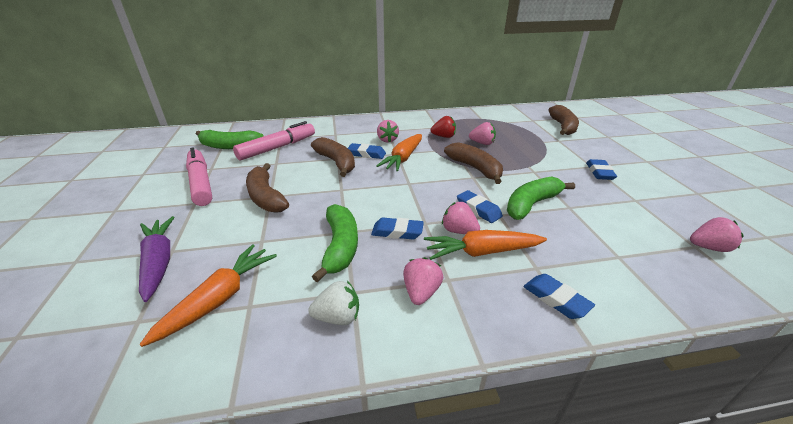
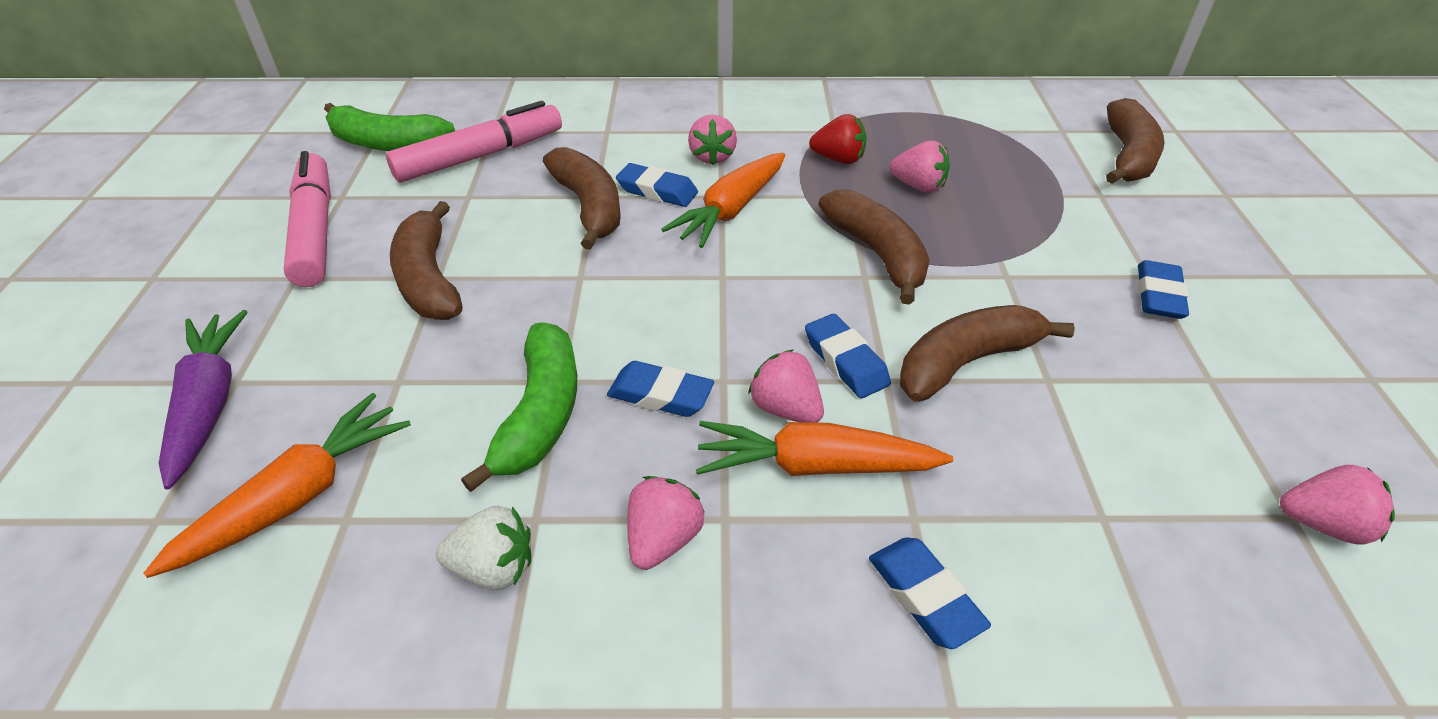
camera: 10 degrees right, 10 degrees up
(532, 204) = (966, 362): green banana -> brown banana

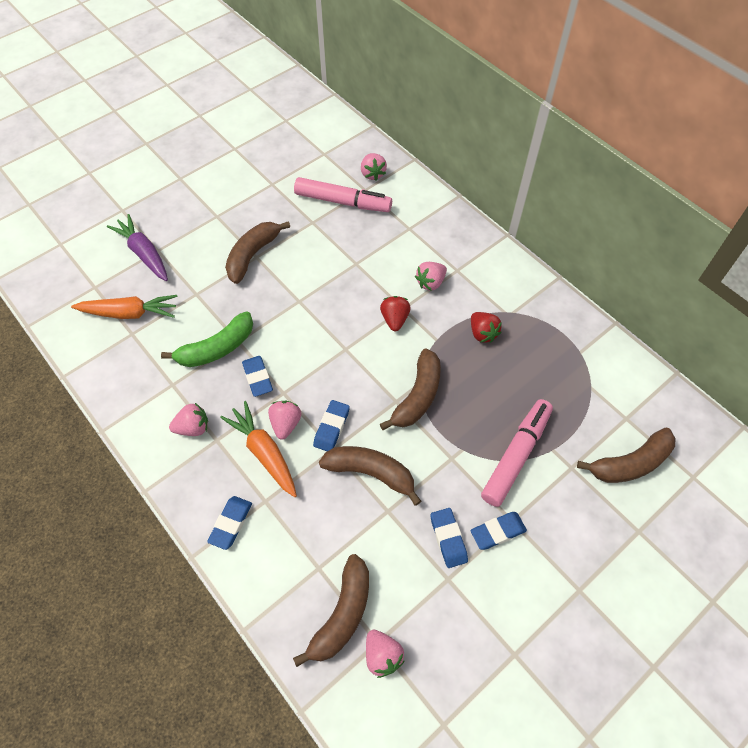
camera: 50 degrees right, 15 degrees up
(209, 403) = (144, 253): purple carrot -> purple carrot turned 75 degrees counterclockwise
(315, 231) = (245, 196): pink marker -> pink marker (516, 456)
(387, 144) = (319, 164): green banana -> none
(494, 568) = (145, 389): white strawberry -> none
(589, 207) = (346, 268): brown banana -> brown banana (342, 614)
(657, 191) = (382, 282): blue eraser -> blue eraser (448, 539)
(730, 211) = (395, 319): orange carrot -> red strawberry
(918, 186) = (493, 381): pink strawberry -> pink strawberry (372, 174)

